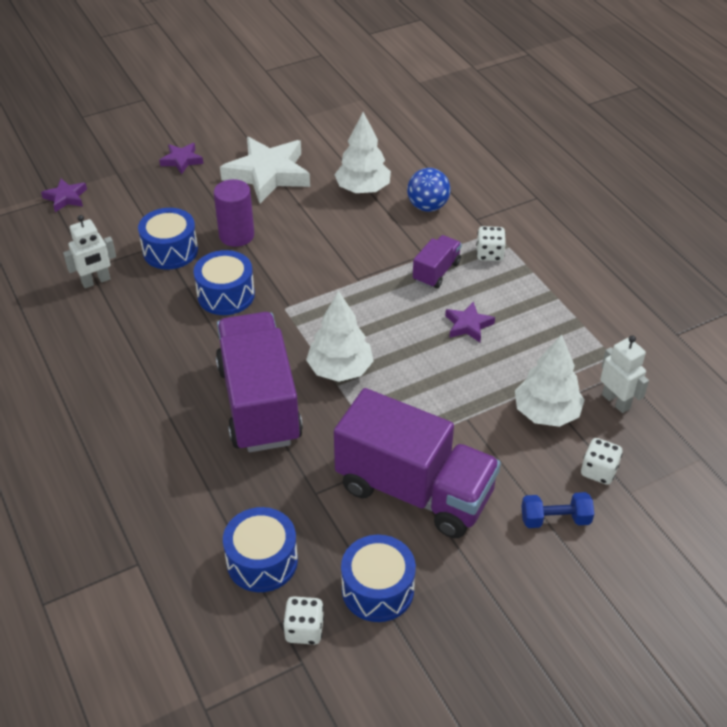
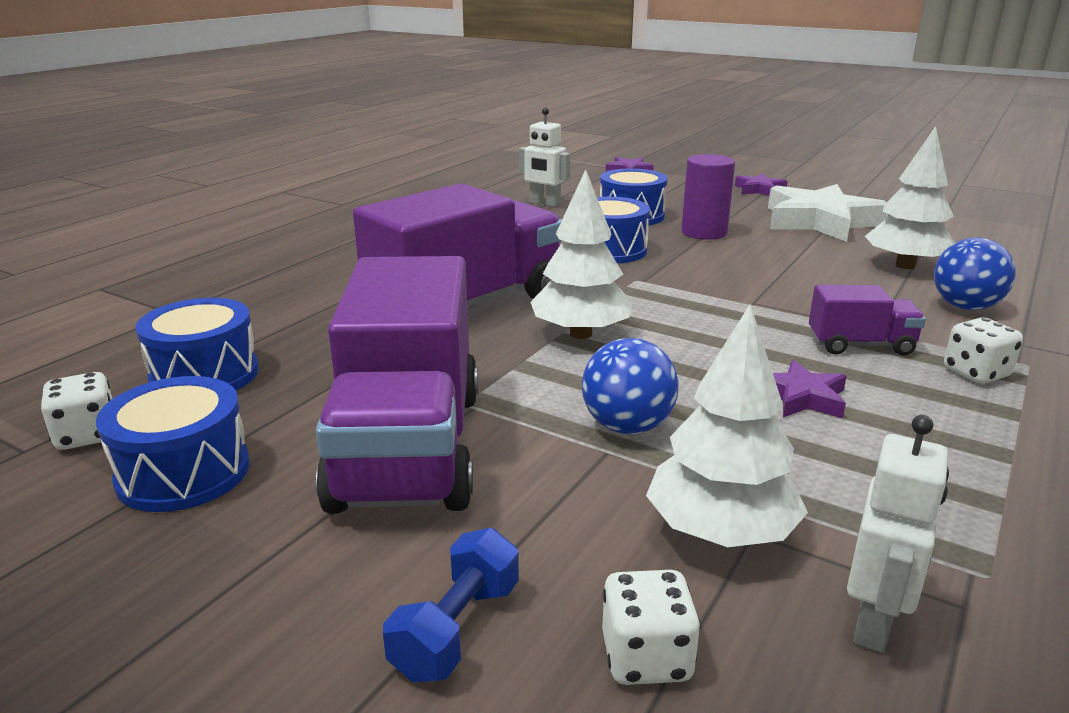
camera: 60 degrees right, 20 degrees down
(451, 400) = (627, 427): none -> blue ball
(555, 519) = (457, 629): blue dumbbell -> blue dumbbell turned 60 degrees clockwise

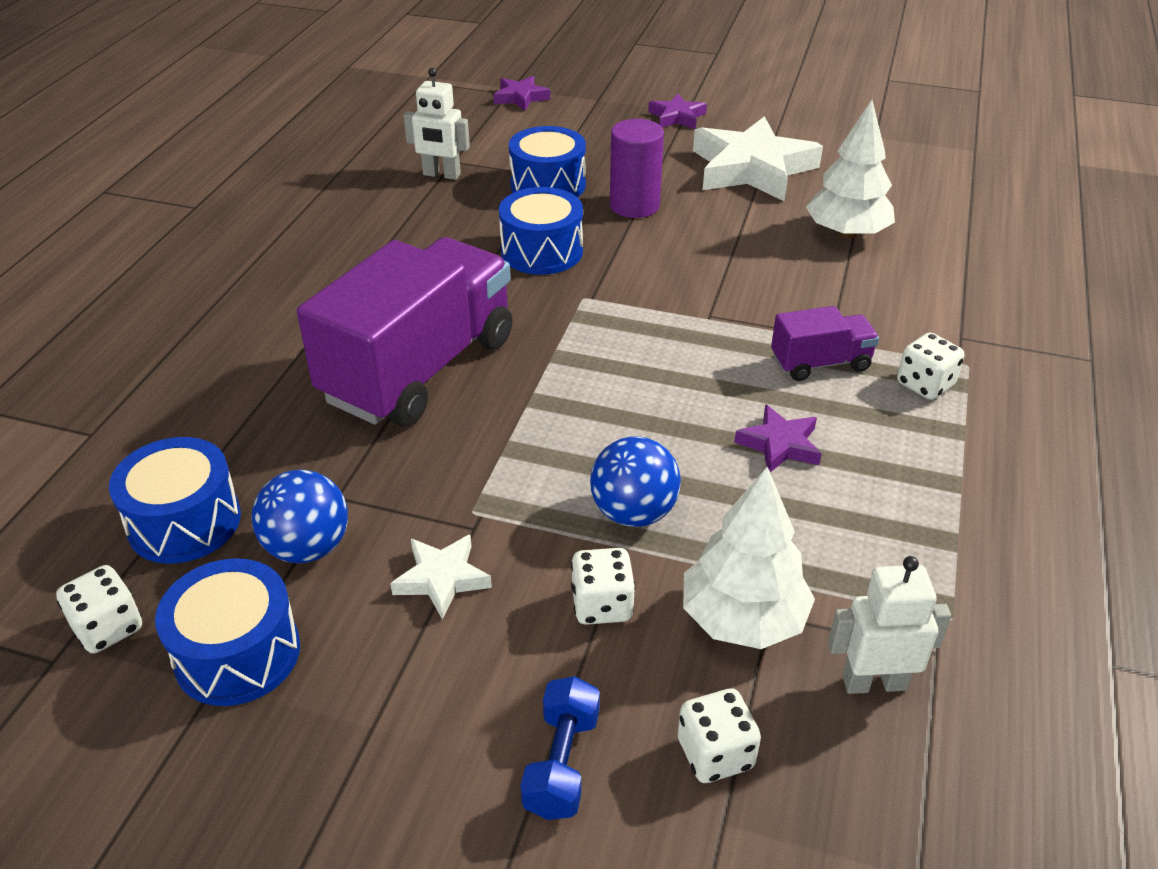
camera: 15 degrees left, 15 degrees up
(409, 448) = (442, 579): purple truck -> white star
(564, 494) = (602, 605): none -> white dice
(580, 334) = (552, 392): white tree -> none
(873, 622) = (874, 683): white robot -> white robot turned 105 degrees counterclockwise
(965, 307) = (908, 291): blue ball -> blue ball (308, 547)

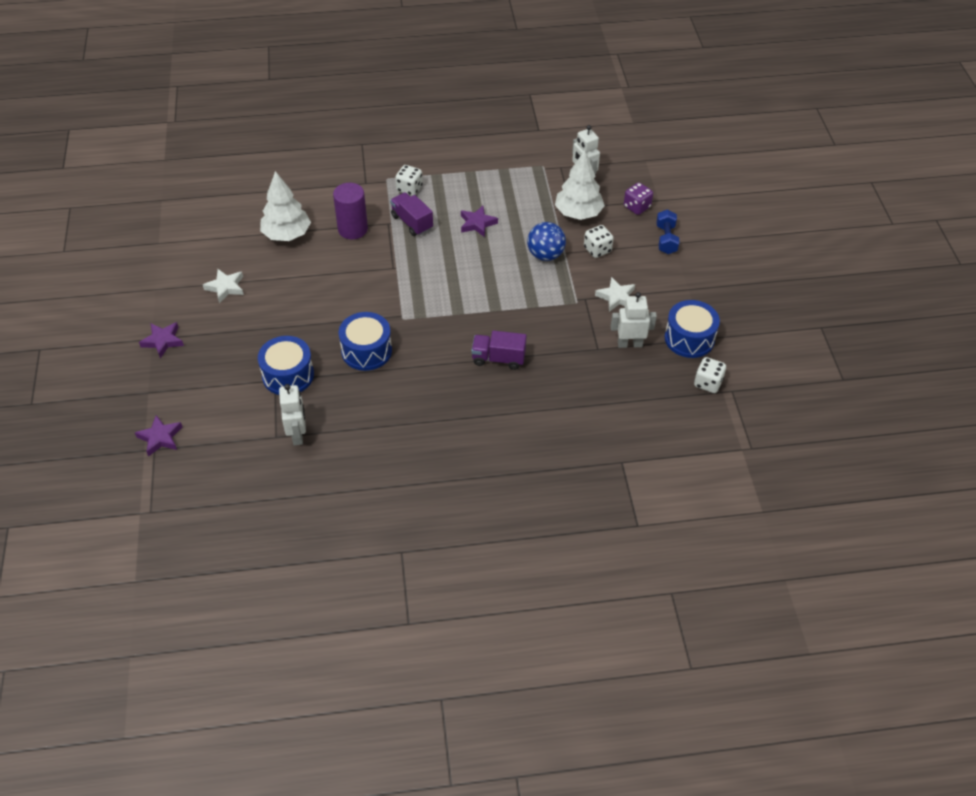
camera: 115 degrees left, 10 degrees up
(184, 522) = (645, 391): blue drum -> none
(308, 547) = (630, 344): blue ball -> white robot
(419, 369) = (498, 359): purple truck -> purple truck, size x0.46
(562, 763) = (666, 239): blue dumbbell -> blue dumbbell turned 75 degrees counterclockwise
(634, 205) = (295, 327): purple cylinder -> purple cylinder (352, 229)
(715, 754) = (637, 207): white dice -> purple dice
(752, 169) = (225, 287): white star -> white star, size x0.49

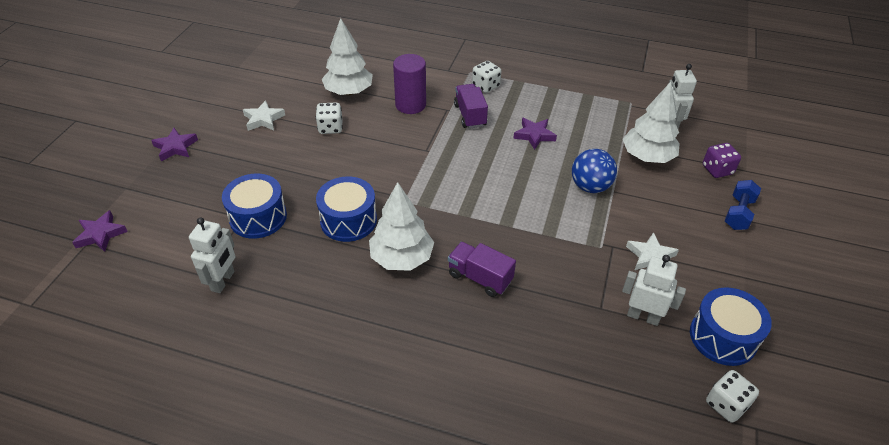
camera: 25 degrees right, 5 degrees down
(429, 365) = (401, 258): none -> white tree
(597, 250) = (651, 199): white dice -> white dice (330, 128)

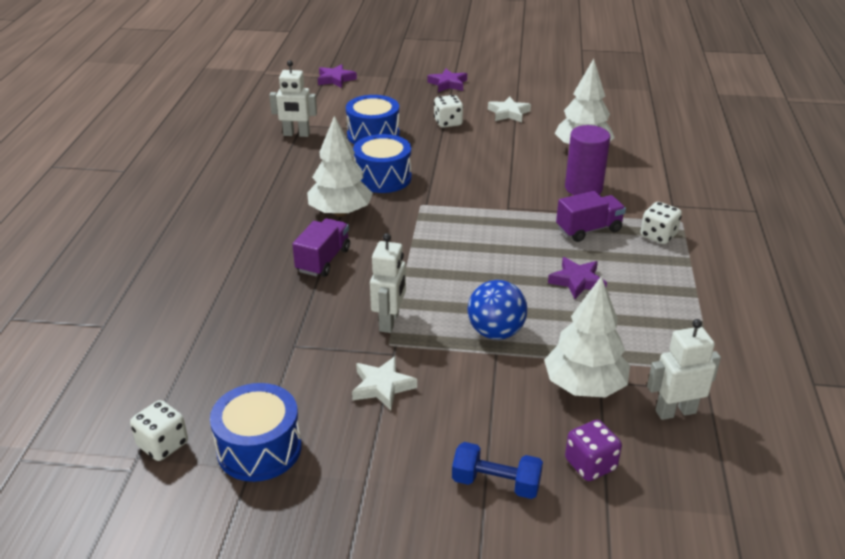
camera: 80 degrees right, 10 degrees down
(330, 128) = (515, 148): white dice -> white dice (448, 123)
(643, 316) = (284, 379): white robot -> white robot (389, 321)

